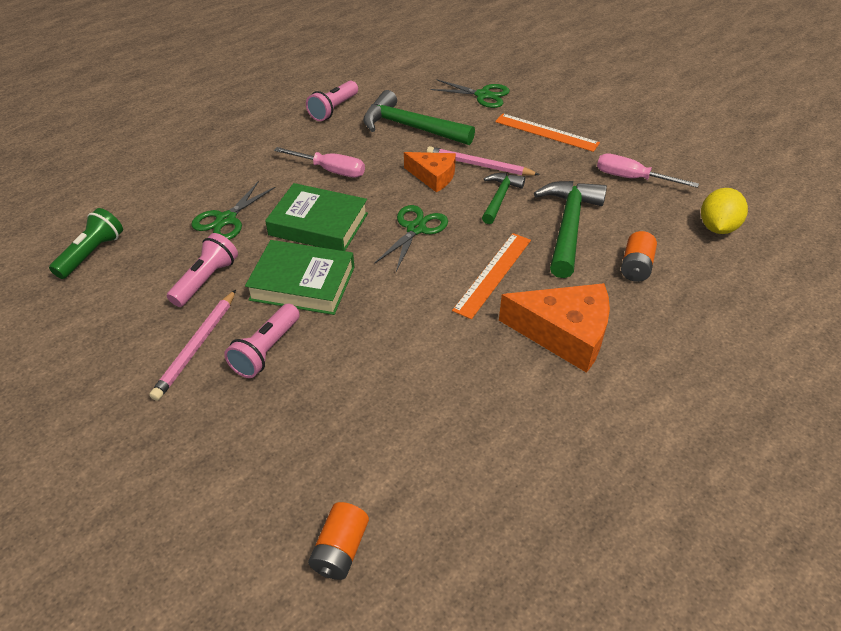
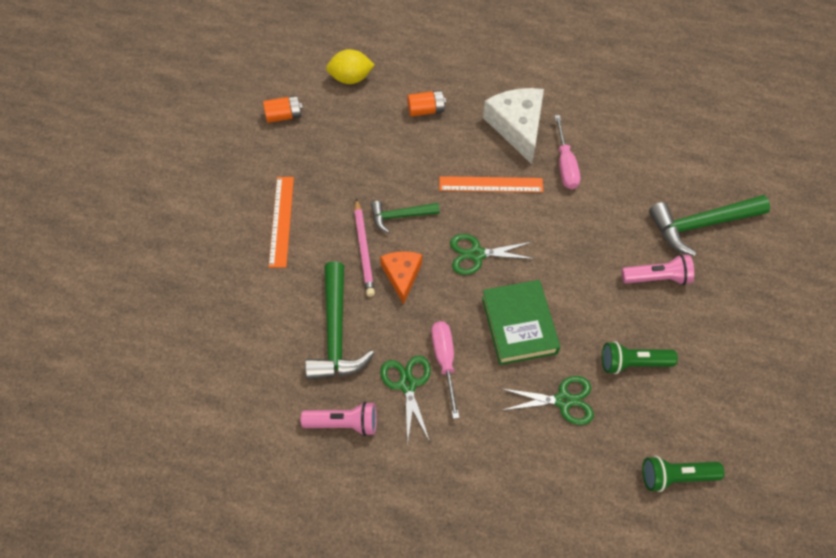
camera: 120 degrees left, 15 degrees up
(196, 346) = (688, 322): pink pencil -> none
(206, 280) = (633, 363): pink flashlight -> green flashlight
(302, 283) = (586, 295): green book -> none
(340, 549) = (735, 164): orange battery -> orange battery (284, 116)
(483, 95) = (241, 298): green scissors -> green scissors (407, 384)
(564, 334) = (517, 127): orange cheese -> white cheese
(568, 226) = (407, 160): green hammer -> green hammer (701, 225)
(632, 178) = (318, 141): pink screwdriver -> pink screwdriver (565, 165)

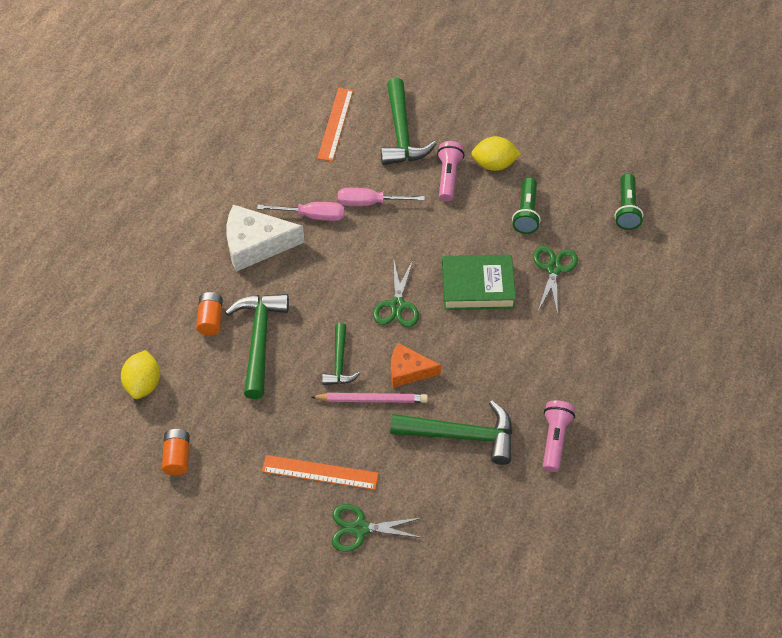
camera: 80 degrees left, 5 degrees down
(407, 384) = (523, 382): green scissors -> green scissors (360, 528)
(411, 150) = (259, 340): none -> green hammer
(445, 361) = (504, 349): pink screwdriver -> pink screwdriver (369, 203)
(491, 184) = (320, 279): orange ruler -> orange ruler (335, 124)
(691, 321) = (494, 164): none -> yellow lemon

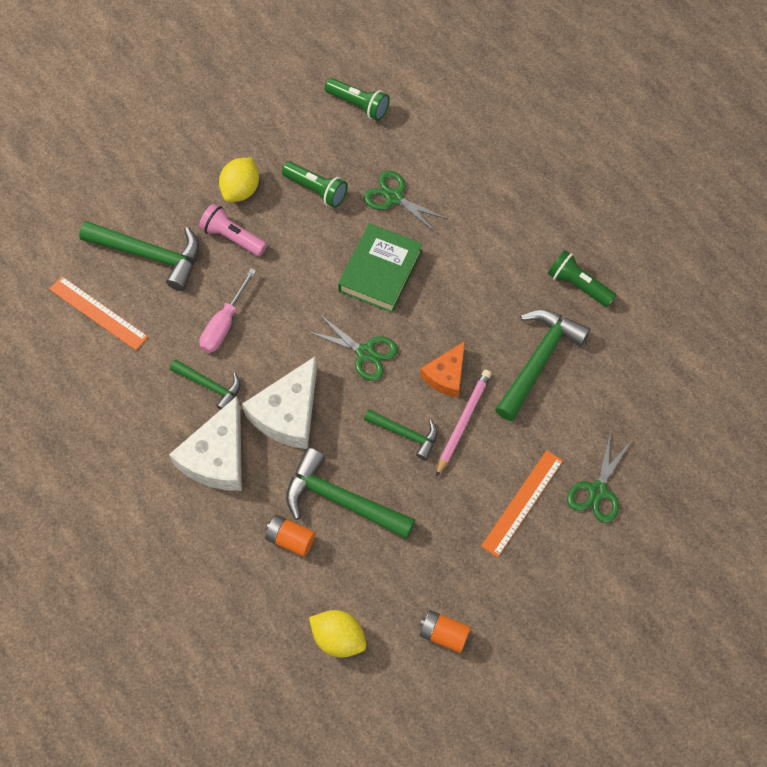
camera: 65 degrees left, 10 degrees up
(312, 216) = (210, 386): pink screwdriver -> green hammer
(315, 275) = (288, 413): none -> white cheese
(554, 439) = (578, 285): pink flashlight -> green flashlight

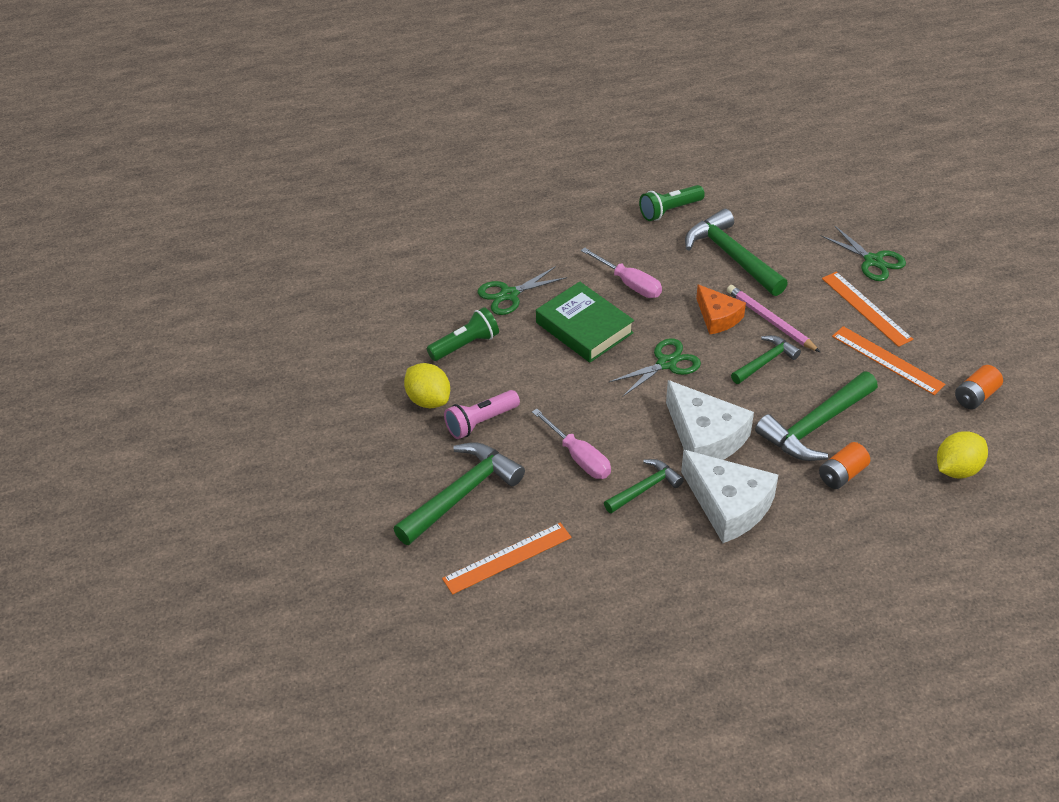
camera: 65 degrees left, 20 degrees down
(359, 105) = (389, 288): green flashlight -> none
(456, 287) = (629, 284): none -> pink screwdriver
(457, 541) = (887, 360): none -> orange ruler

